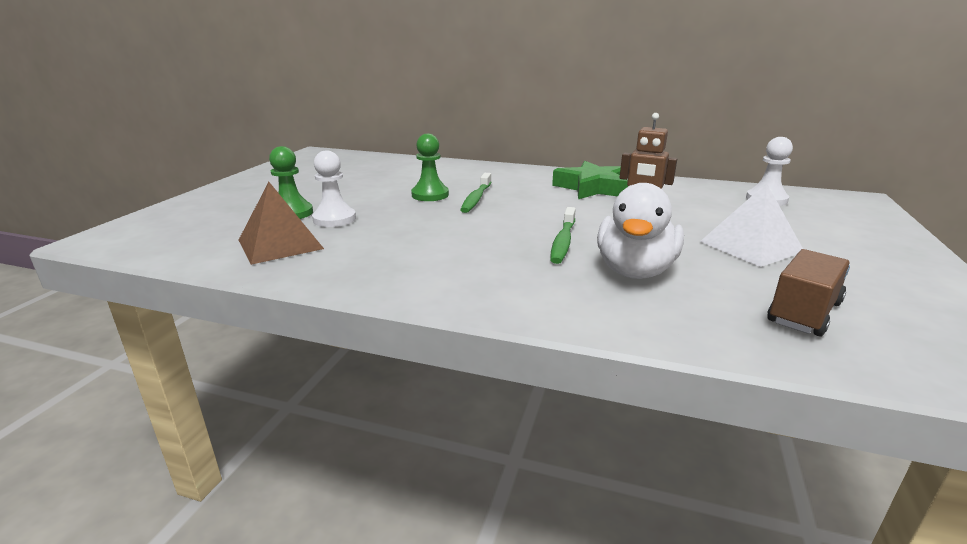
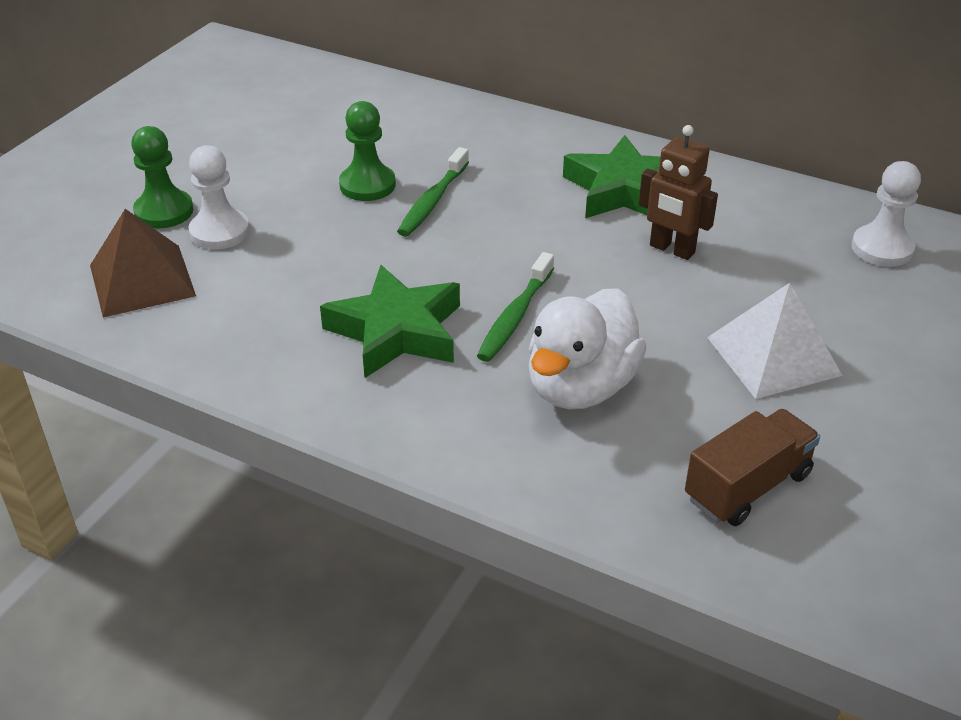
camera: 10 degrees right, 15 degrees up
(482, 254) = (396, 331): none -> green star

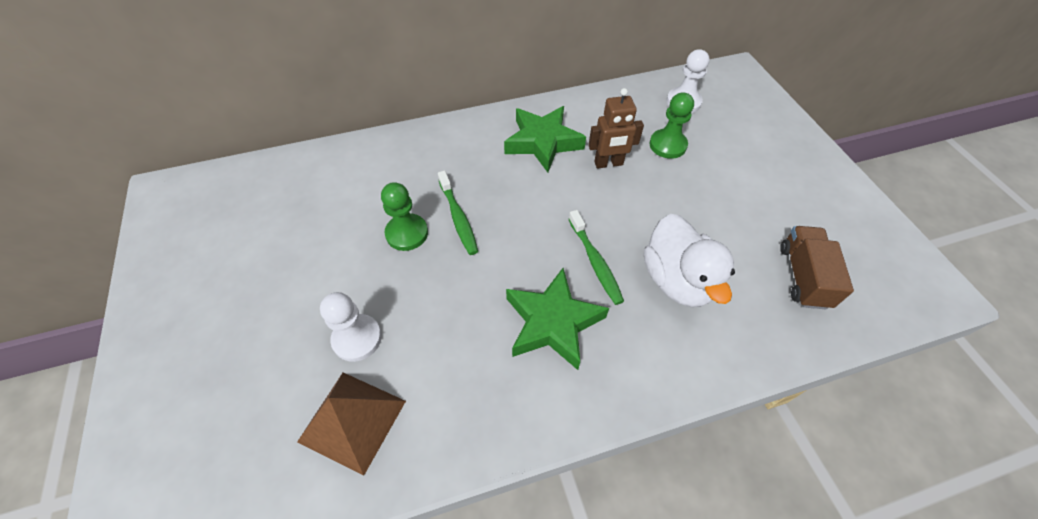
camera: 45 degrees left, 15 degrees up
(164, 211) = (296, 353): green pawn -> green pawn (667, 145)
(773, 356) = (721, 194): white pyramid -> none

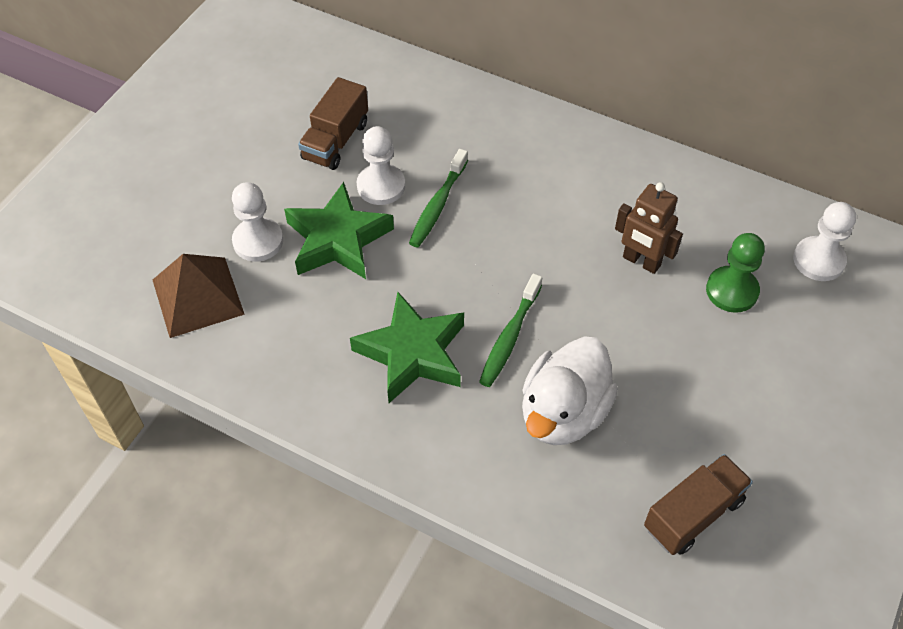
camera: 45 degrees right, 0 degrees up
(341, 227) = (335, 141): none -> brown truck
(407, 233) = (381, 186): green pawn -> white pawn
(543, 142) = (601, 192): green star -> green star (337, 239)

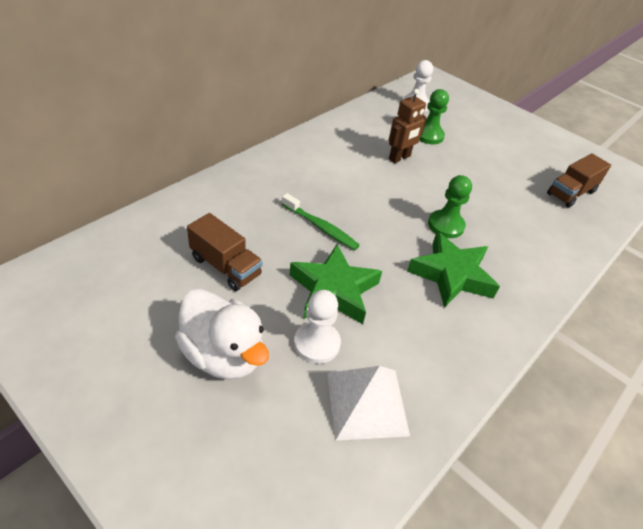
camera: 80 degrees left, 10 degrees down
(198, 296) = (367, 403): brown pyramid -> white pyramid
(381, 186) = (288, 252): white pawn -> none
(509, 337) = (446, 225): green toothbrush -> green pawn
(563, 413) = (505, 219): white duck -> white duck (223, 354)
(693, 514) = (571, 193): brown truck -> brown truck turned 105 degrees counterclockwise

